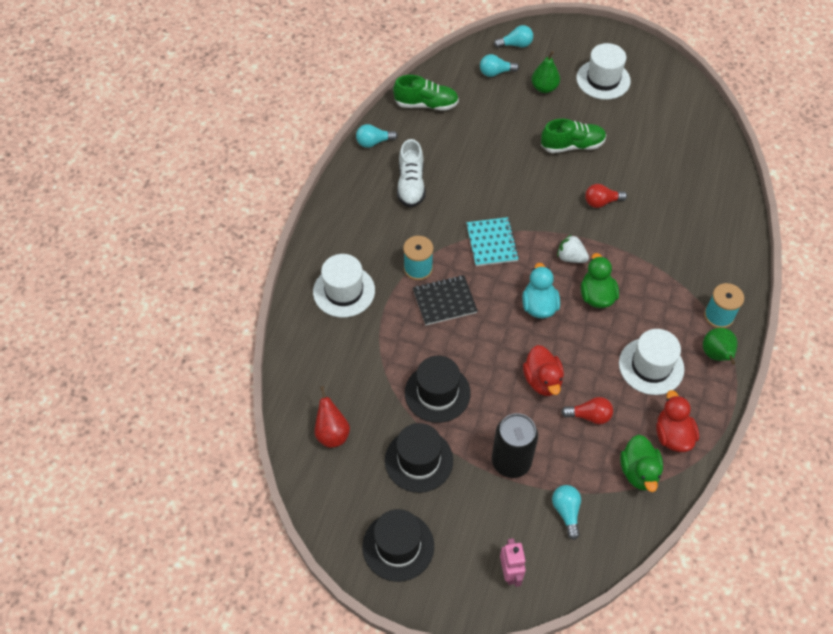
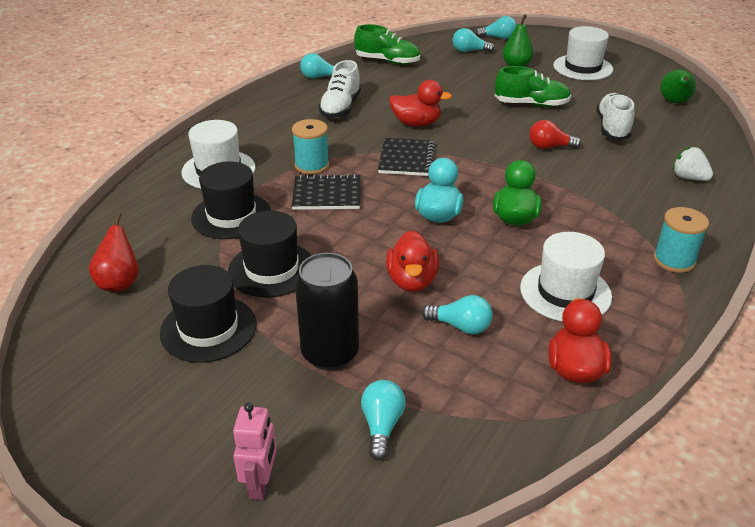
camera: 15 degrees right, 20 degrees down
(398, 546) = (121, 415): black hat -> black hat (231, 216)
(484, 193) = (416, 123): none -> red duck
(491, 243) = (406, 159): turquoise notebook -> black notebook
(571, 257) = (495, 183): white strawberry -> white strawberry (688, 178)
(589, 416) = (460, 326): red light bulb -> turquoise light bulb
(639, 472) = (510, 401): green duck -> none
(646, 165) = (612, 128): none -> white shoe
(716, 355) = (662, 297): green pear -> green pear (674, 102)

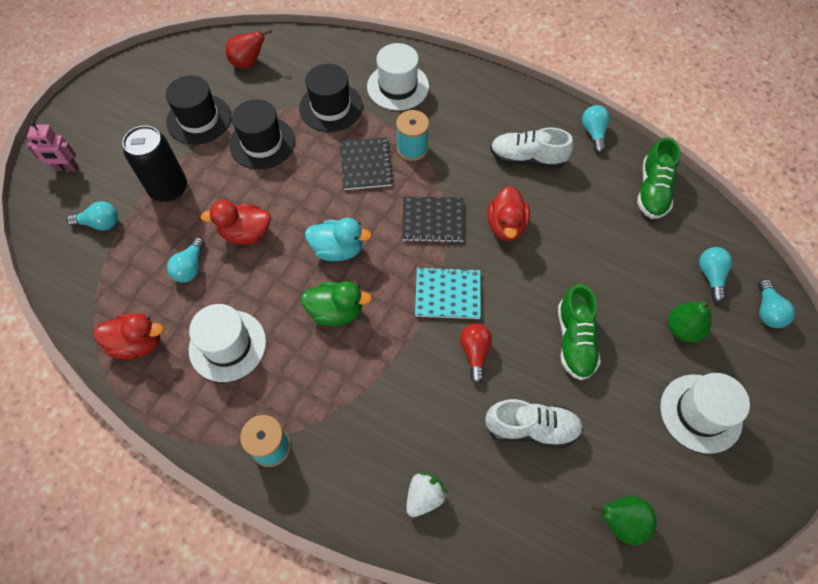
camera: 85 degrees right, 25 degrees up
(491, 156) = (447, 294): none -> turquoise notebook

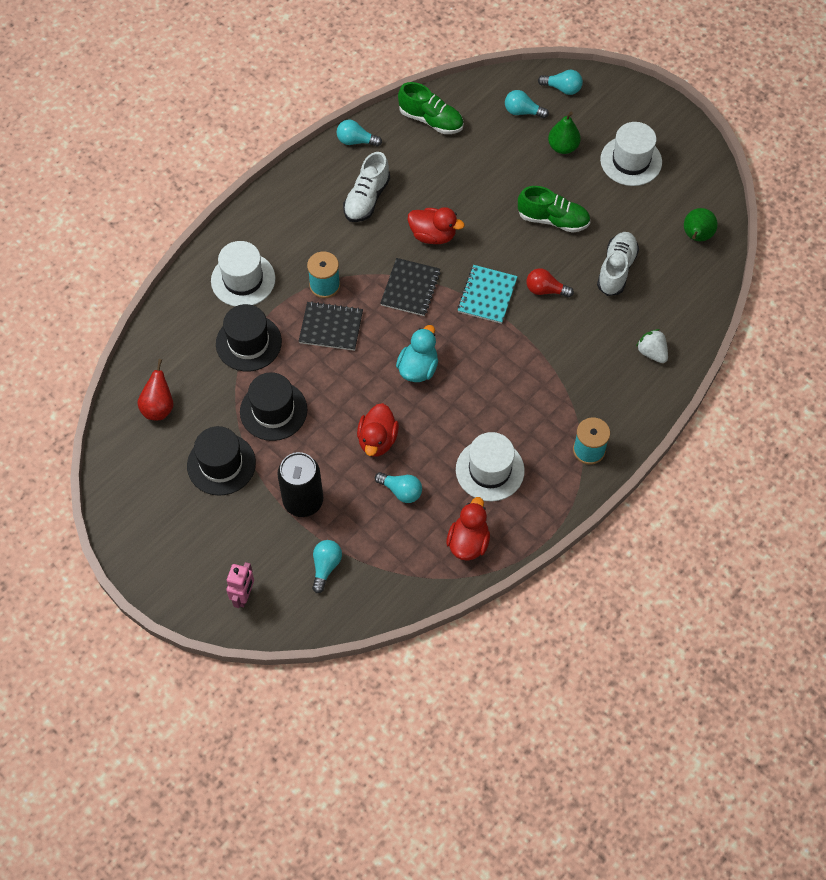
camera: 75 degrees left, 0 degrees up
(336, 311) = (480, 381): green duck -> none

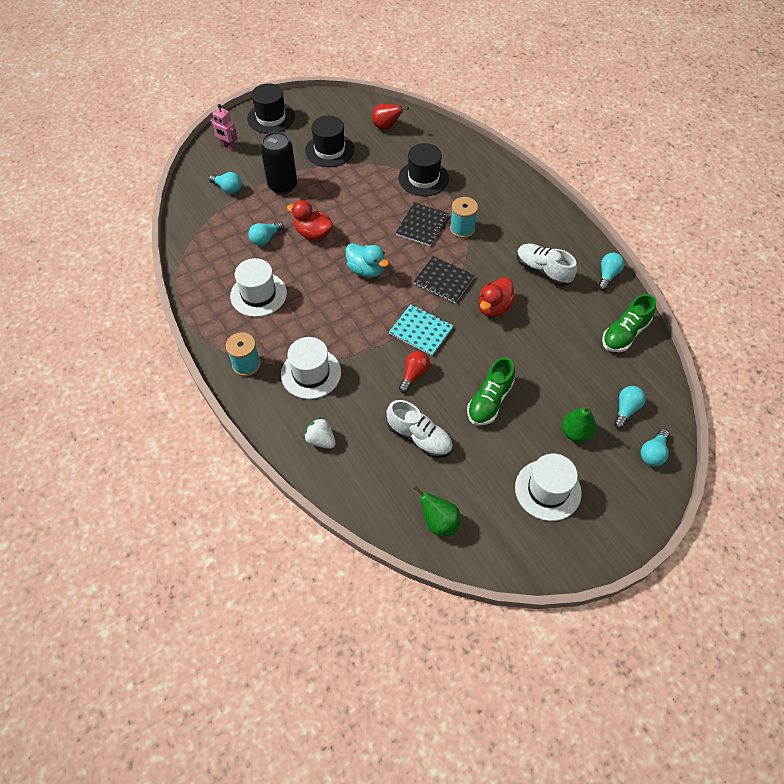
camera: 105 degrees right, 5 degrees down
(243, 280) = (481, 184): white hat -> white hat (311, 373)
(273, 410) = (361, 182): black hat -> black hat (271, 118)
(468, 542) = (206, 268): red duck -> none
(652, 352) = (320, 440): white strawberry -> white strawberry turned 120 degrees counterclockwise

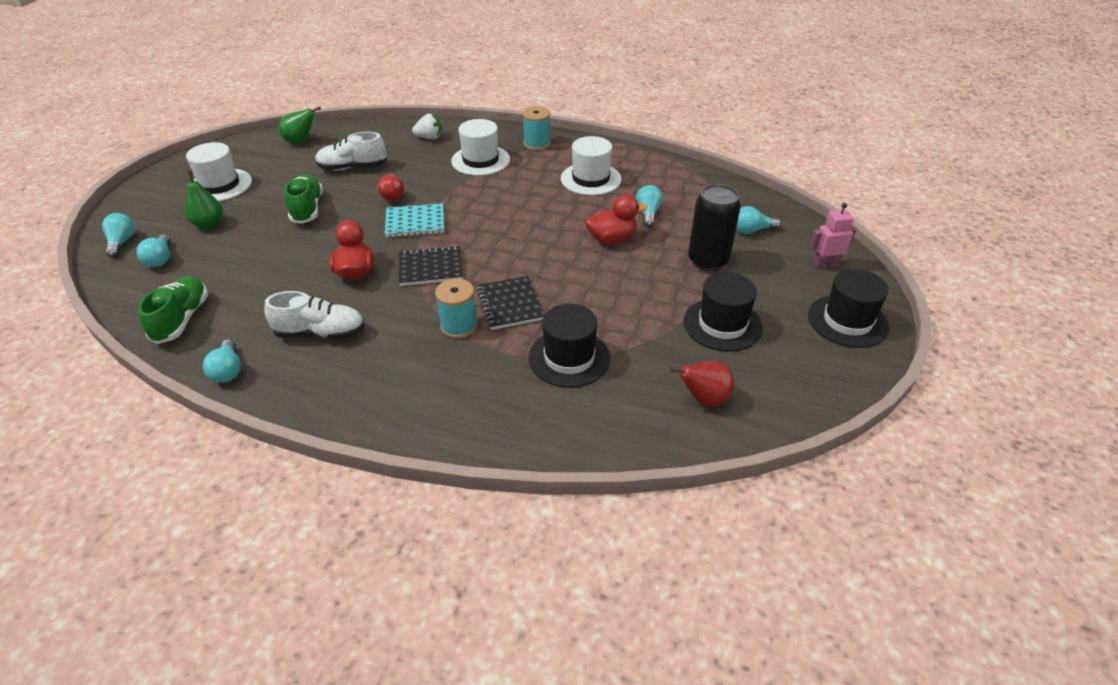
camera: 140 degrees right, 15 degrees down
(366, 270) = (520, 238): turquoise duck -> none

